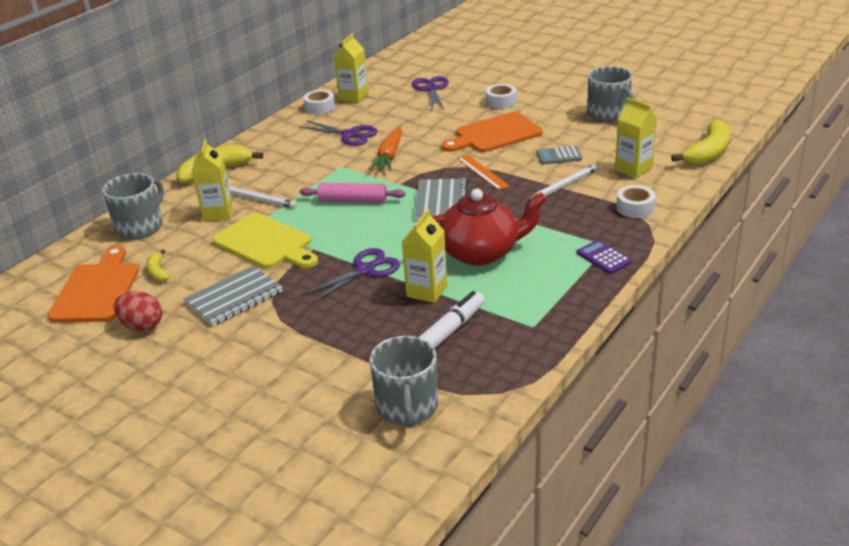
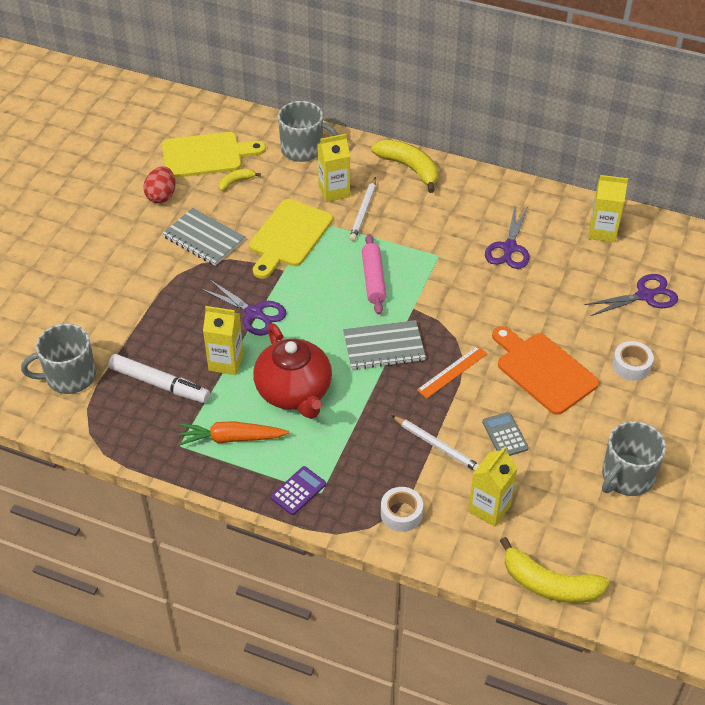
camera: 75 degrees right, 15 degrees up
(97, 290) = (206, 155): orange cutting board -> yellow cutting board
(320, 107) = (567, 210): white tape -> none
(389, 156) = (470, 289): orange carrot -> orange carrot (232, 438)

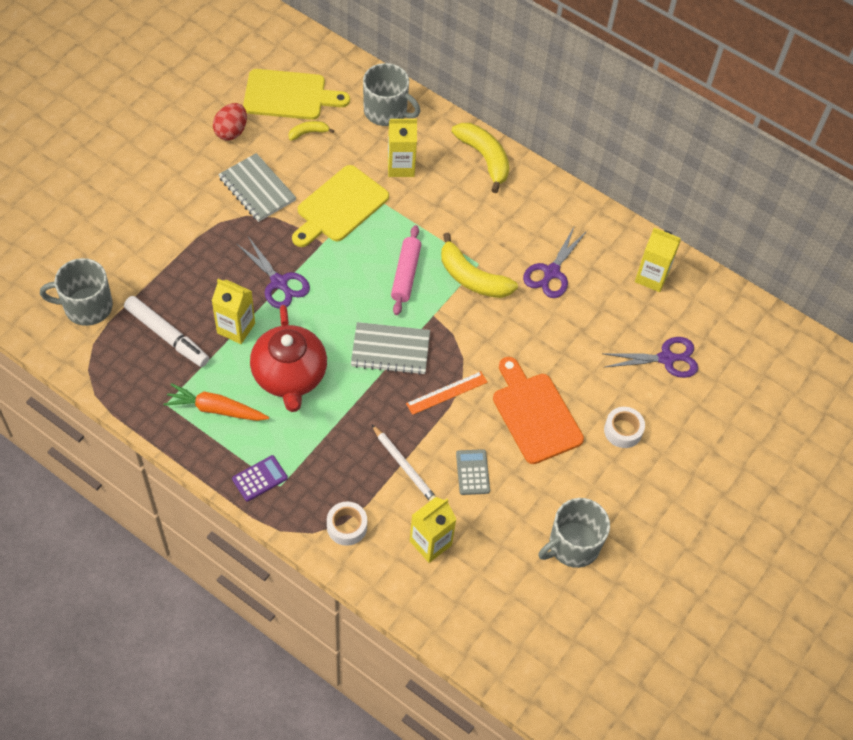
camera: 10 degrees right, 10 degrees up
(363, 211) = (422, 196): white pencil -> none
(549, 584) = (458, 633): yellow banana -> yellow banana (472, 278)

